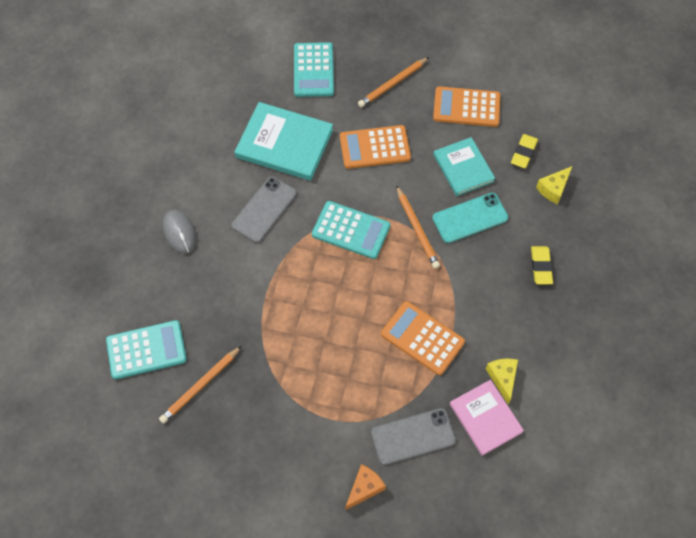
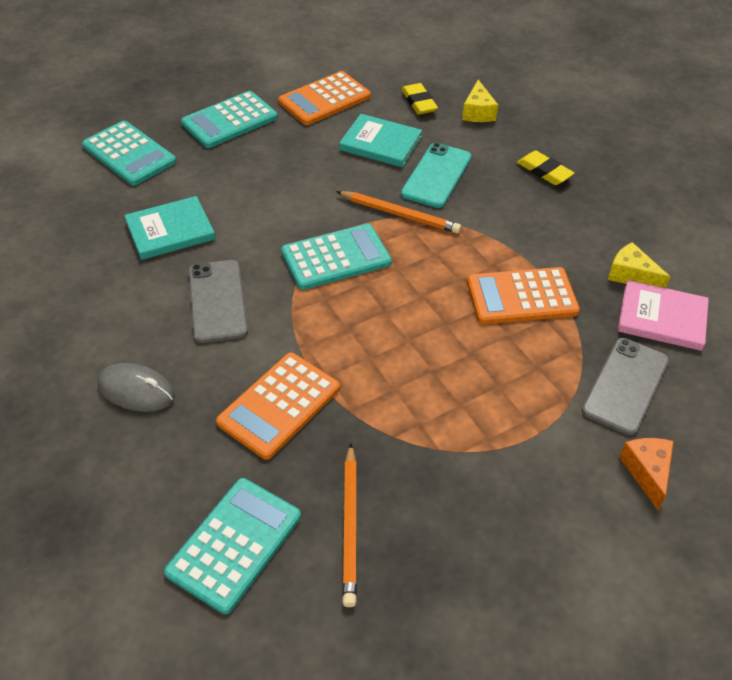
camera: 45 degrees left, 15 degrees down
(284, 143) = (170, 230): turquoise book -> turquoise book, size x0.65
(375, 147) = (274, 177): orange calculator -> orange calculator (279, 405)
(392, 84) = (229, 120): orange pencil -> turquoise calculator

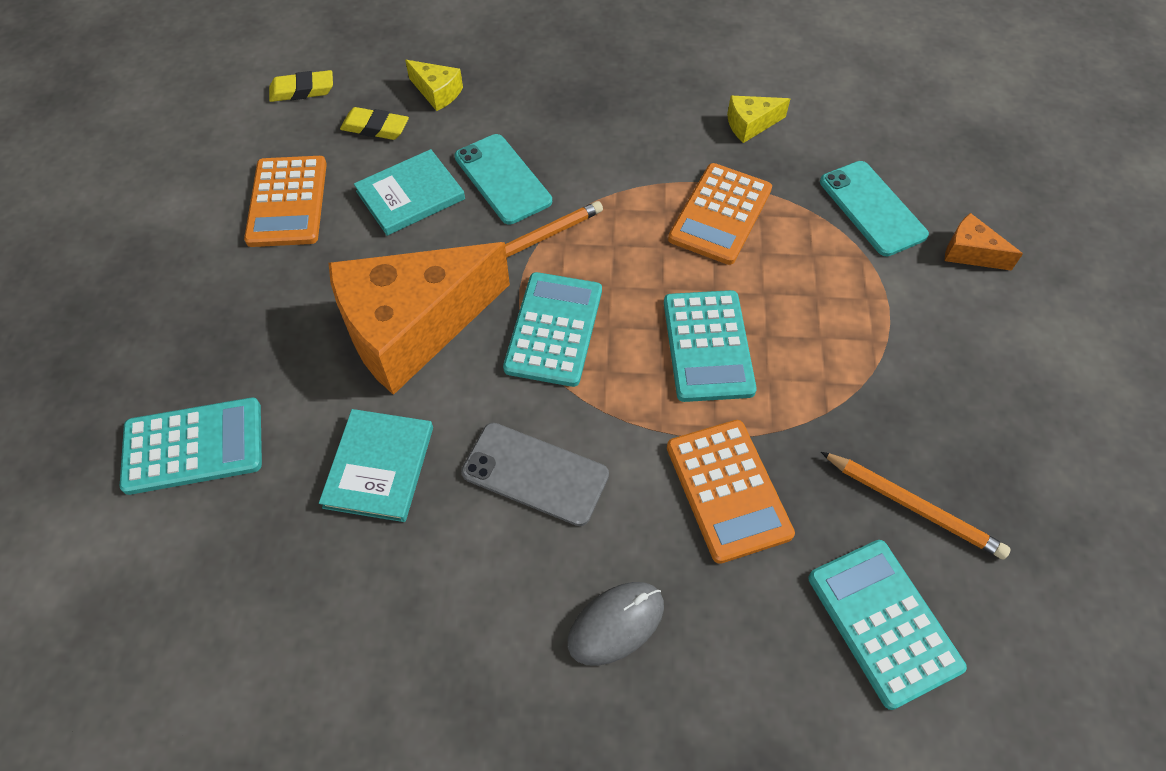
camera: 55 degrees left, 10 degrees up
(229, 120) = (234, 309): turquoise calculator -> turquoise calculator (707, 346)
(279, 195) = (412, 328): none -> orange cheese
(544, 171) = (569, 98): yellow eraser -> yellow eraser (302, 90)
(625, 385) = (872, 208): grey phone -> turquoise phone
(662, 318) = (813, 137): pink book -> none

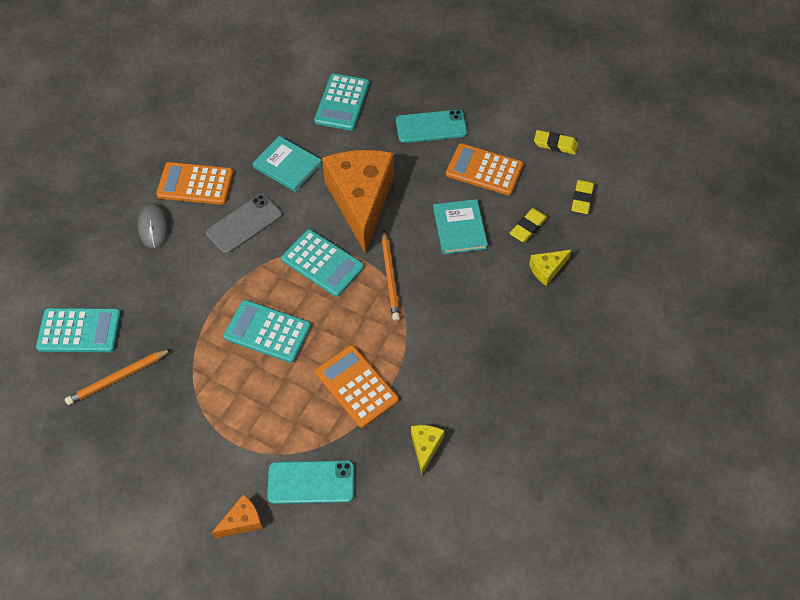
camera: 115 degrees right, 0 degrees up
(208, 140) = (555, 144): none -> yellow eraser
(502, 179) = (449, 279): turquoise phone -> turquoise phone (431, 127)
(728, 490) = (182, 299): orange calculator -> orange calculator (195, 184)

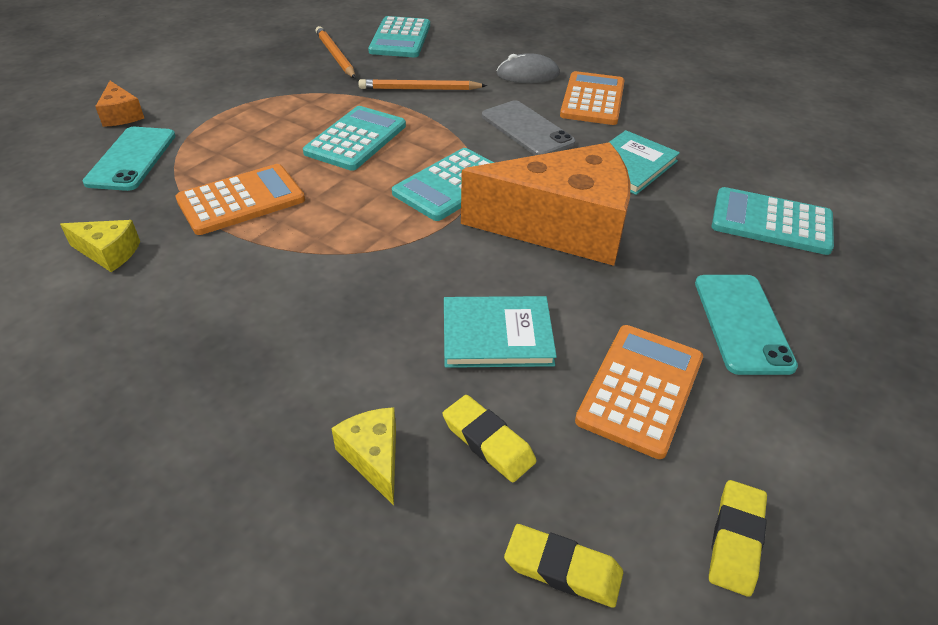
camera: 95 degrees right, 15 degrees down
(390, 277) = (411, 244): orange pencil -> orange pencil (420, 89)

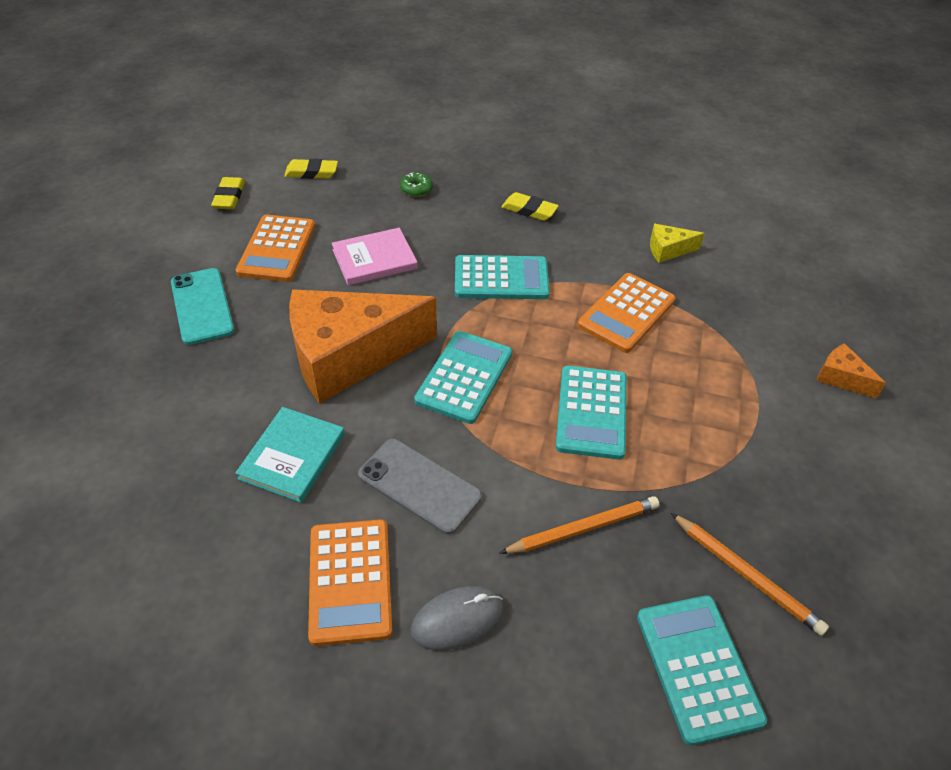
camera: 160 degrees right, 5 degrees up
(132, 159) = (760, 329): turquoise phone -> none
(374, 458) = (416, 189): yellow cheese -> green donut
(488, 442) = (360, 207): yellow eraser -> yellow eraser (529, 210)
(497, 335) = (374, 259): turquoise book -> pink book
(771, 222) = (150, 414): turquoise calculator -> turquoise calculator (501, 278)

